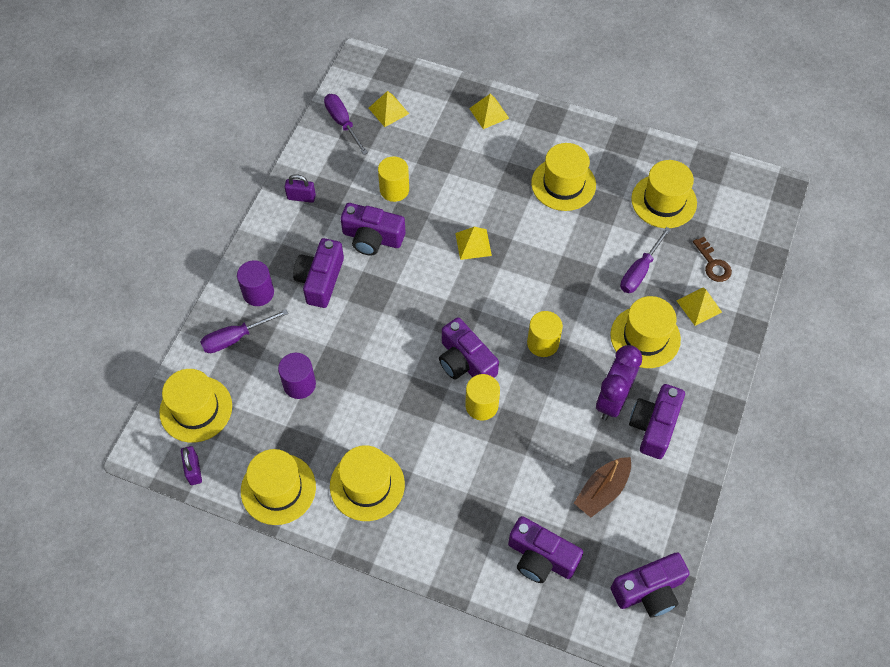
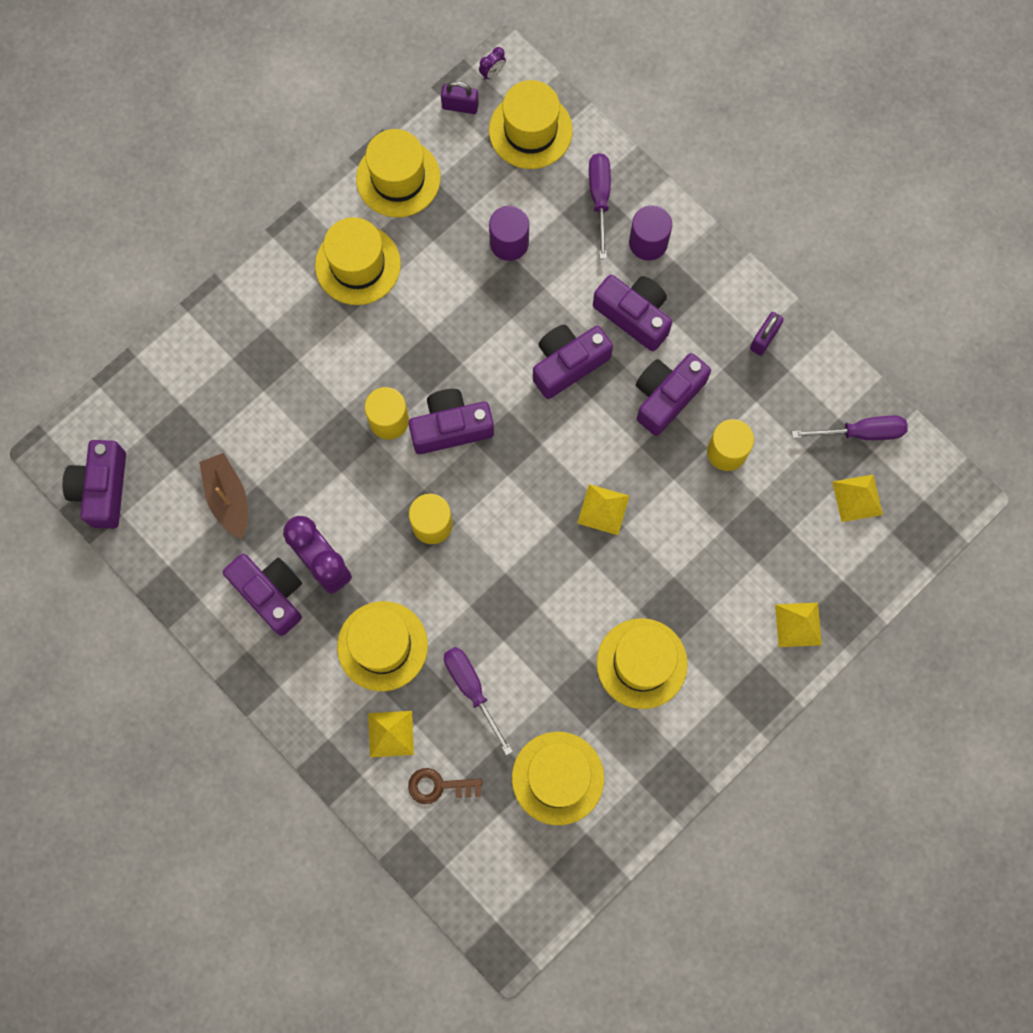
camera: 115 degrees right, 15 degrees up
(154, 459) = (492, 73): none -> purple clock
(541, 557) = (192, 400): purple camera -> purple camera (568, 364)

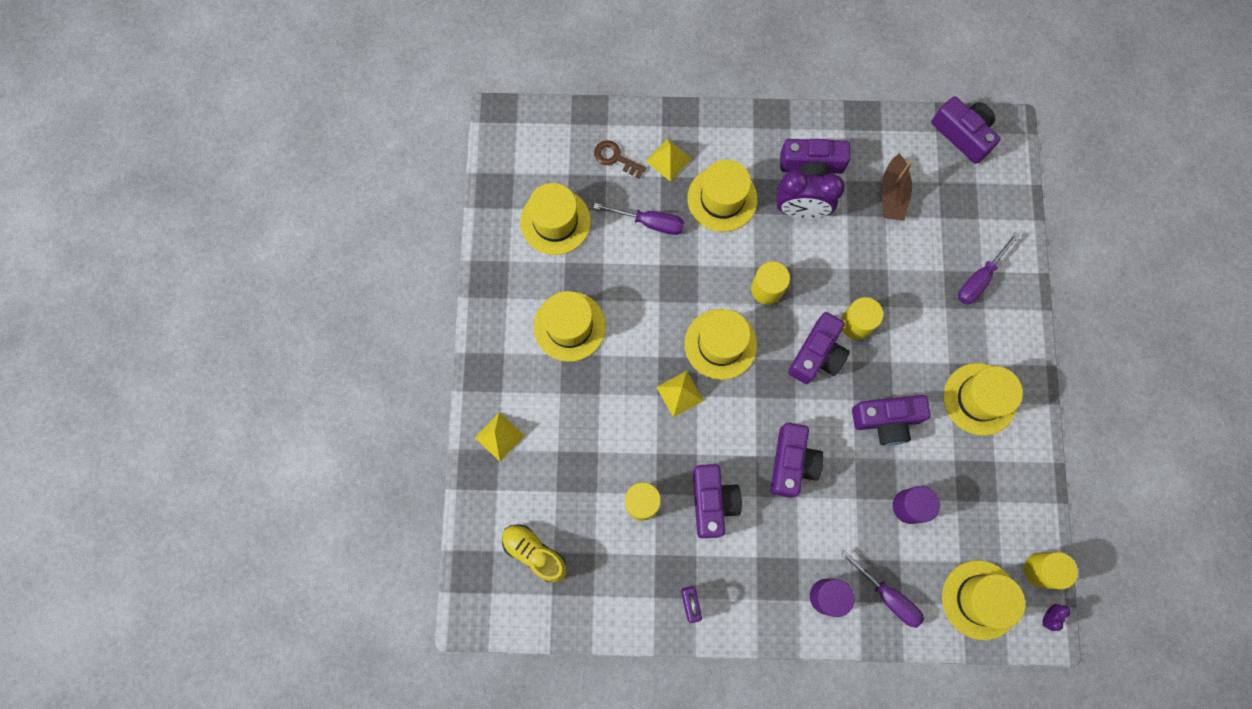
camera: 135 degrees right, 0 degrees up
(228, 498) = (892, 194): brown boat -> brown boat turned 75 degrees clockwise
(398, 178) = (1020, 480): yellow hat -> yellow hat (720, 344)
(438, 786) = (615, 158): brown key -> brown key turned 105 degrees counterclockwise
(460, 106) = (1040, 570): purple padlock -> yellow cylinder
(492, 73) = (1048, 616): purple clock -> purple clock turned 150 degrees counterclockwise
(634, 315) = (785, 536): purple camera -> purple camera (886, 420)
(857, 498) = (534, 553): yellow pyramid -> yellow shoe
(861, 432) = (570, 600): purple screwdriver -> purple screwdriver (979, 278)

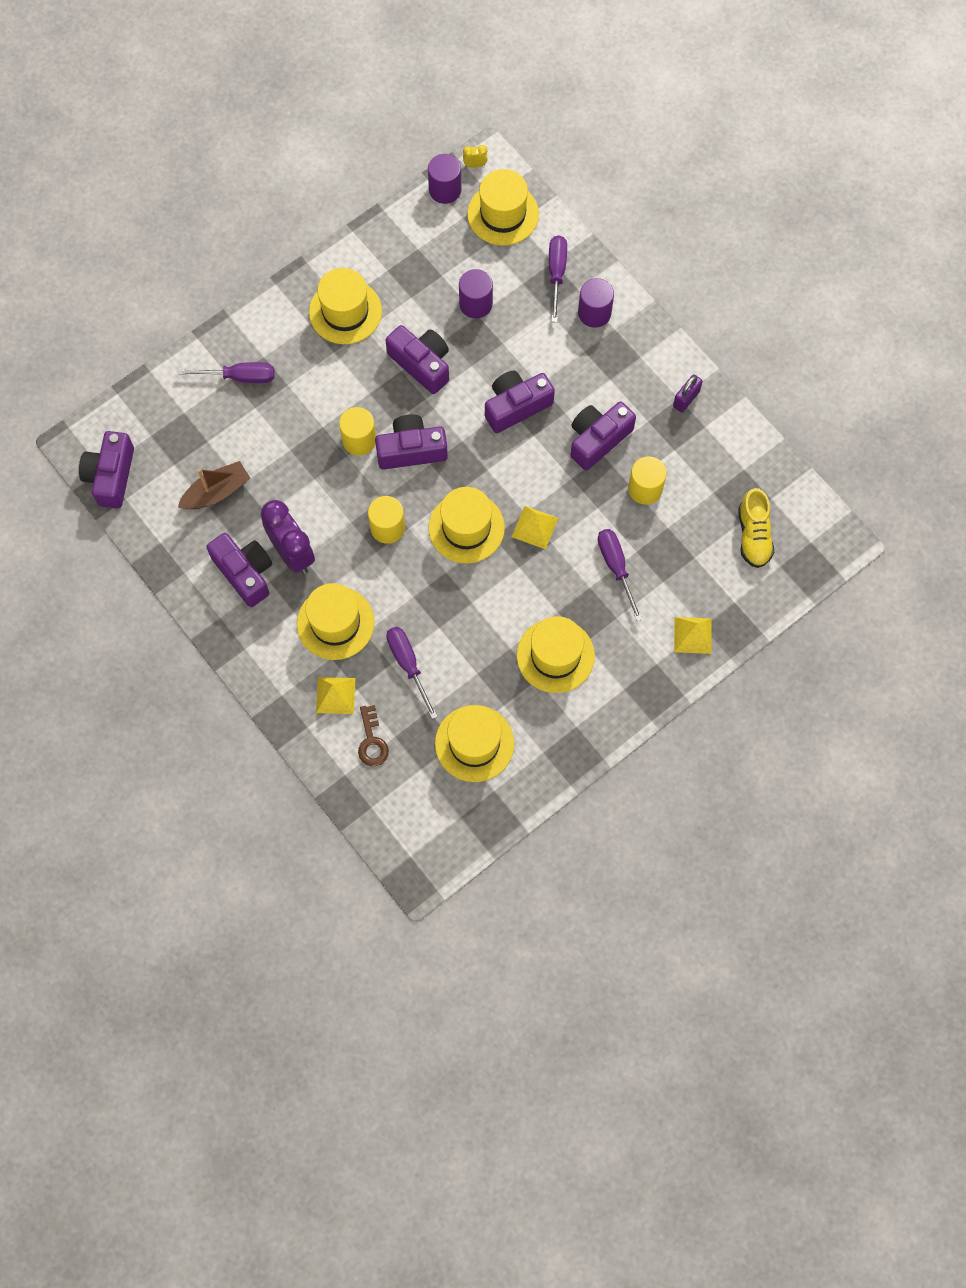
camera: 130 degrees left, 5 degrees down
(598, 426) = (616, 567): none -> purple screwdriver
(1040, 570) = (445, 190): yellow cylinder -> purple cylinder
(1048, 616) = (475, 165): purple clock -> yellow clock

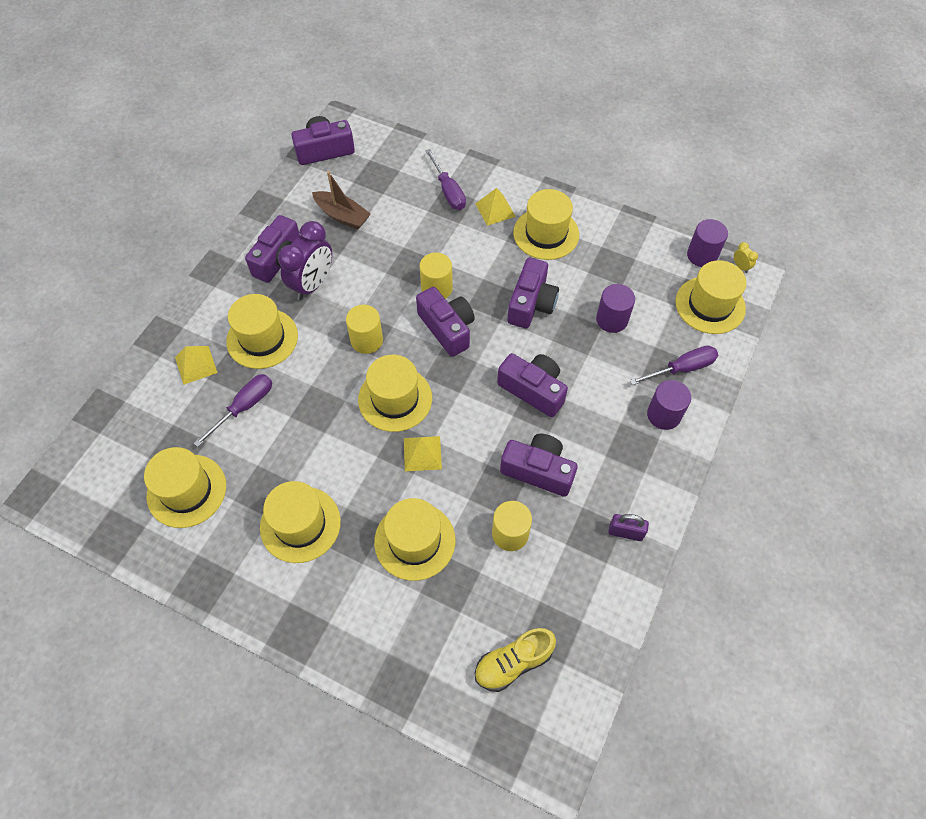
camera: 65 degrees right, 10 degrees down
(372, 741) = (162, 409): brown key -> none
(616, 567) = (414, 541): purple screwdriver -> yellow hat
(693, 635) = (374, 646): yellow pyramid -> yellow pyramid (495, 210)

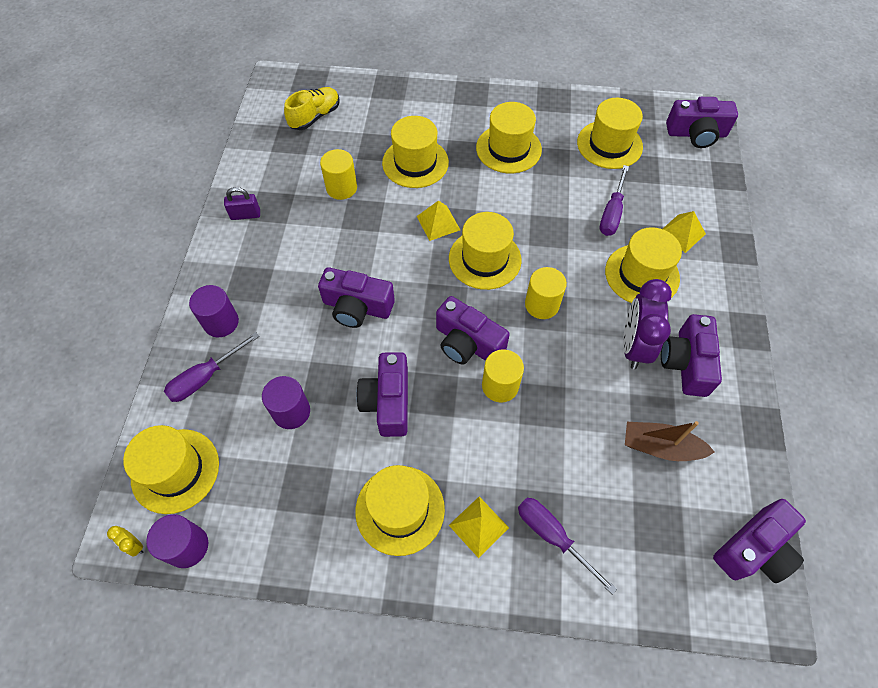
camera: 160 degrees right, 0 degrees up
(538, 470) = (331, 239): purple camera -> purple camera (696, 134)

